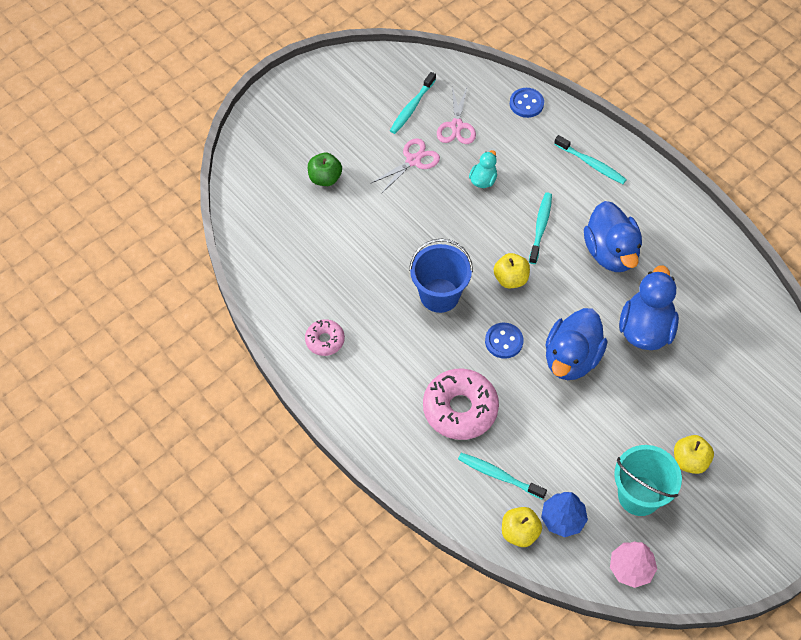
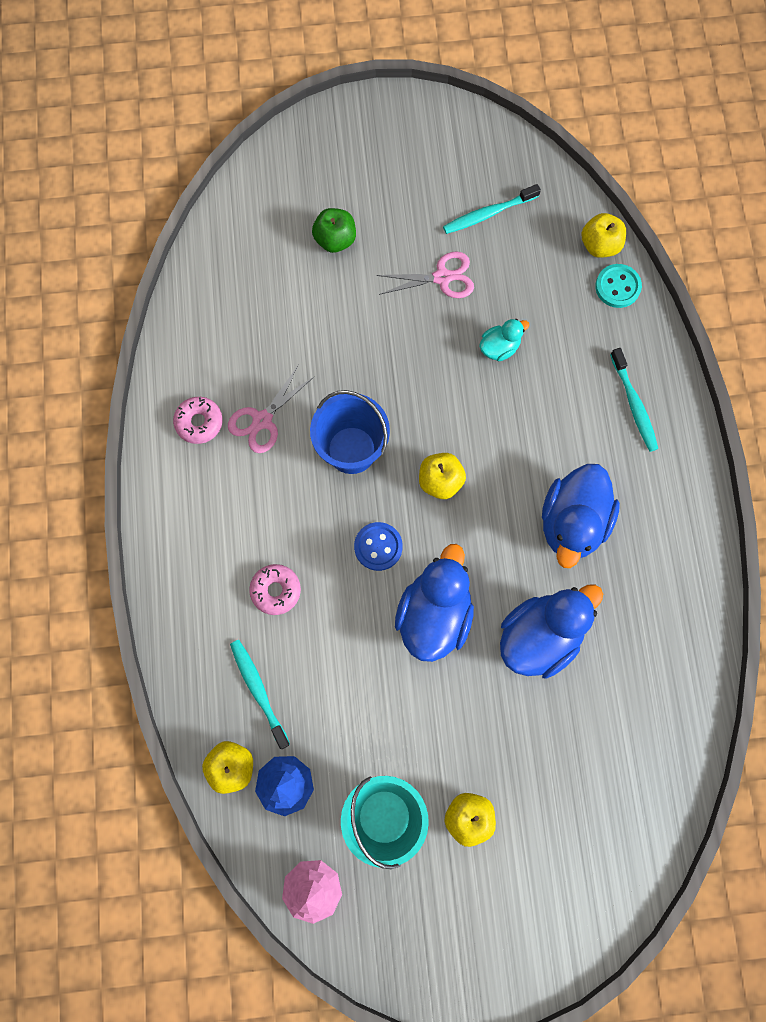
camera: 35 degrees right, 15 degrees up
(456, 126) = (520, 266): pink scissors -> pink scissors (262, 420)
(460, 409) = (276, 590): pink donut -> pink donut, size x0.54
(496, 86) = (600, 245): none -> yellow apple
(526, 104) = (617, 287): blue button -> turquoise button
(540, 227) = (518, 443): turquoise toothbrush -> none
(571, 358) = (434, 614): blue duck -> blue duck turned 135 degrees clockwise

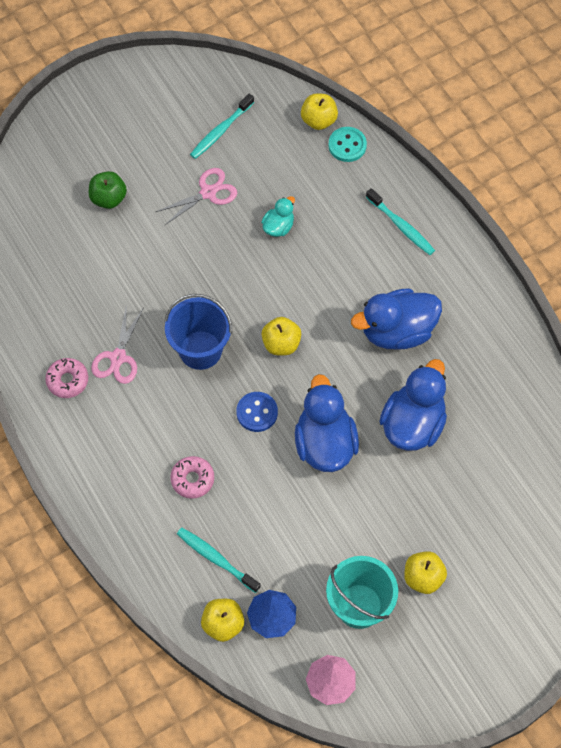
camera: 25 degrees left, 10 degrees down
(572, 522) = (397, 331): blue duck -> blue duck turned 75 degrees clockwise

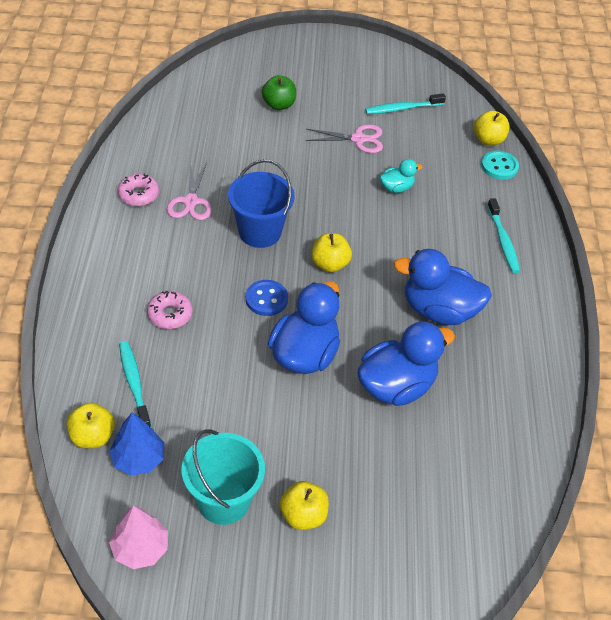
camera: 30 degrees right, 15 degrees down
(118, 357) = (191, 201): pink scissors -> pink scissors turned 45 degrees counterclockwise

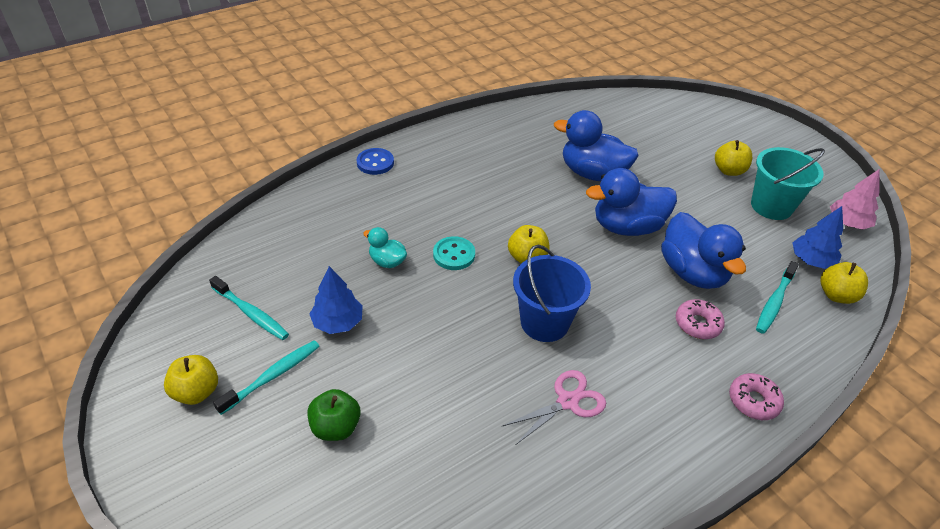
camera: 125 degrees left, 5 degrees down
(138, 195) = (610, 456): pink donut -> pink donut (753, 401)
(266, 299) = (608, 275): blue button -> blue button (375, 163)
(358, 139) = (338, 322): pink scissors -> blue tree
(439, 310) = (502, 181): blue duck -> blue duck (692, 272)
(488, 140) = (255, 231): yellow apple -> yellow apple (196, 392)
(499, 166) = (291, 211): turquoise button -> turquoise button (454, 255)
(503, 241) = (390, 176): turquoise toothbrush -> turquoise toothbrush (272, 376)

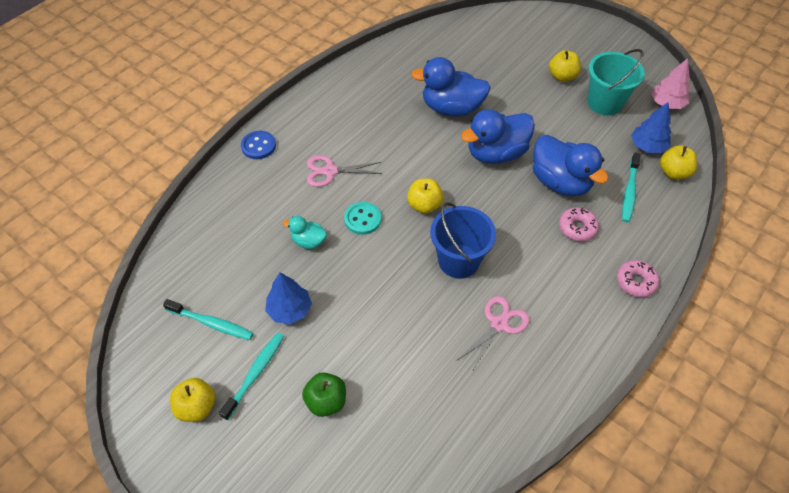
camera: 15 degrees left, 10 degrees up
(438, 202) = (330, 171): none -> pink scissors

